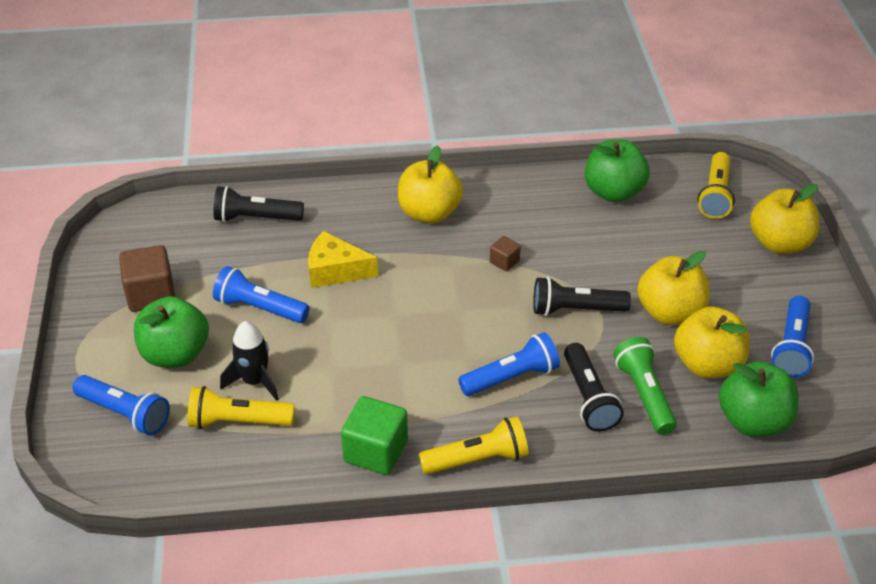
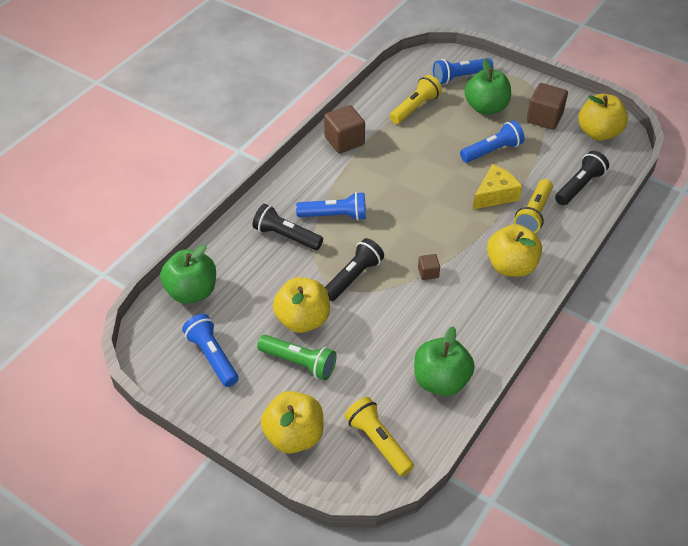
camera: 130 degrees right, 5 degrees up
(254, 381) = (437, 125): black rocket -> none
(376, 451) = (344, 141): green cube -> brown cube
(477, 459) = (299, 171): yellow flashlight -> yellow flashlight (533, 214)
(511, 377) = (334, 216): blue flashlight -> blue flashlight turned 105 degrees counterclockwise
(644, 394) = (261, 260): green flashlight -> green flashlight (299, 363)
(707, 364) = (248, 304): yellow apple -> yellow apple (598, 133)

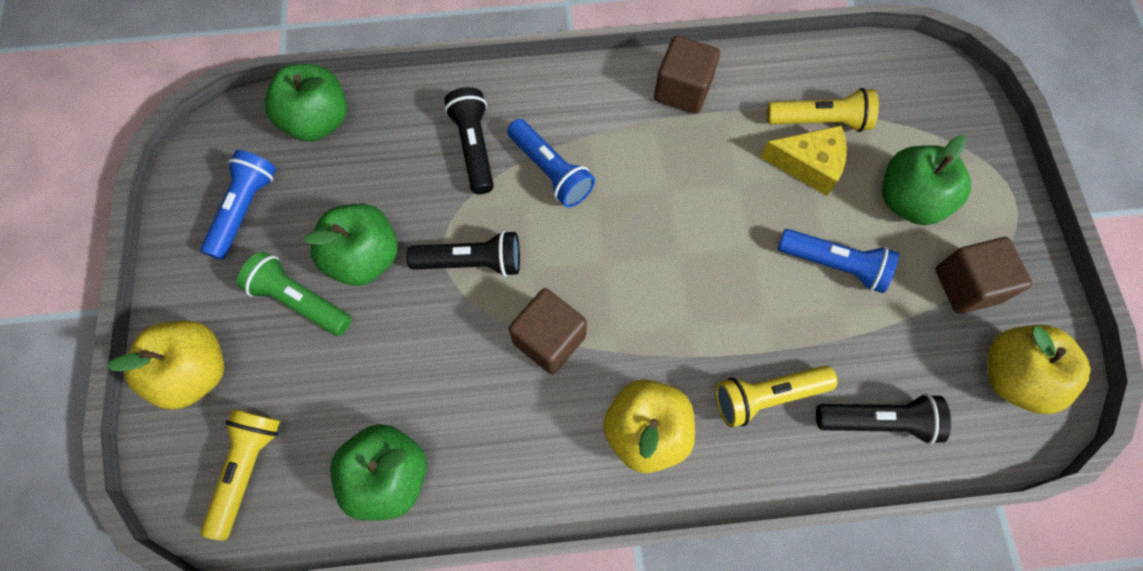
camera: 50 degrees right, 20 degrees up
(299, 363) = (300, 301): green flashlight -> green flashlight turned 135 degrees clockwise
(303, 320) = (364, 258): yellow apple -> green apple
(428, 272) = (549, 339): brown cube -> brown cube, size x1.95
(460, 77) = (934, 130): blue flashlight -> none
(495, 195) = (756, 324): yellow cheese -> yellow cheese (808, 165)

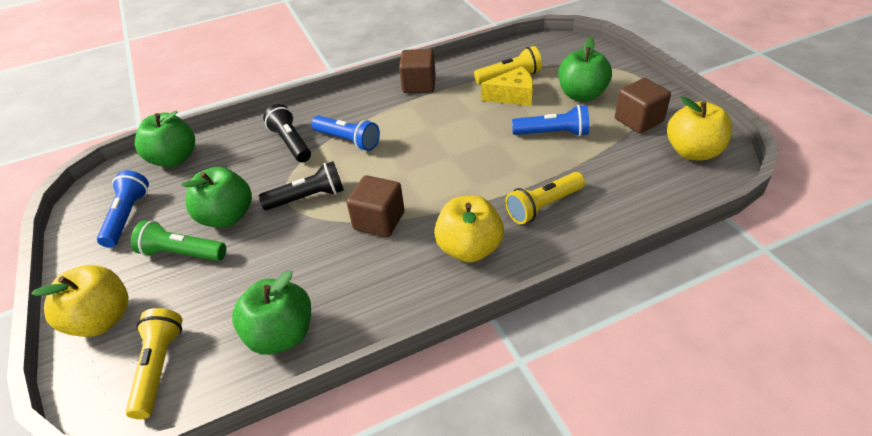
camera: 15 degrees left, 25 degrees down
(878, 421) = (623, 197): black flashlight -> none

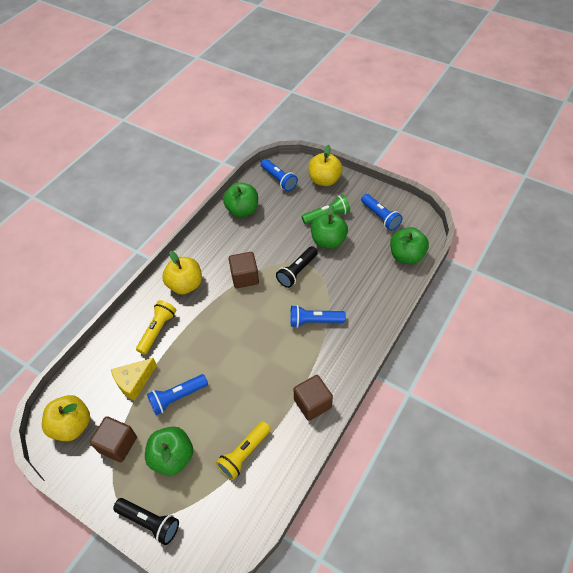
camera: 145 degrees right, 10 degrees up
(159, 367) = (279, 179): yellow flashlight -> blue flashlight
(291, 143) = (349, 301): black flashlight -> black flashlight (149, 522)
(513, 96) = (228, 427): yellow cheese -> yellow cheese (134, 381)

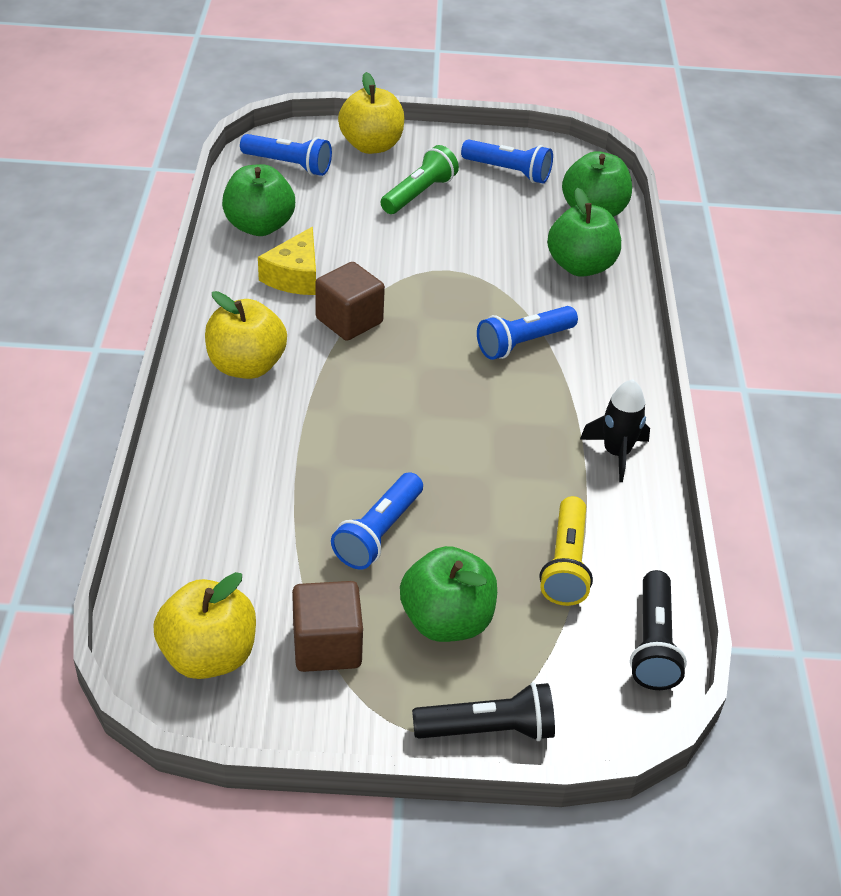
camera: 35 degrees left, 10 degrees down
(134, 381) = (274, 541): yellow cheese -> yellow cheese (294, 276)
(157, 330) = (252, 450): yellow flashlight -> none
(297, 271) = (435, 284): black flashlight -> black flashlight (653, 643)
(312, 403) = (616, 453): brown cube -> black rocket
(328, 241) = (451, 227): green apple -> green apple (580, 266)

